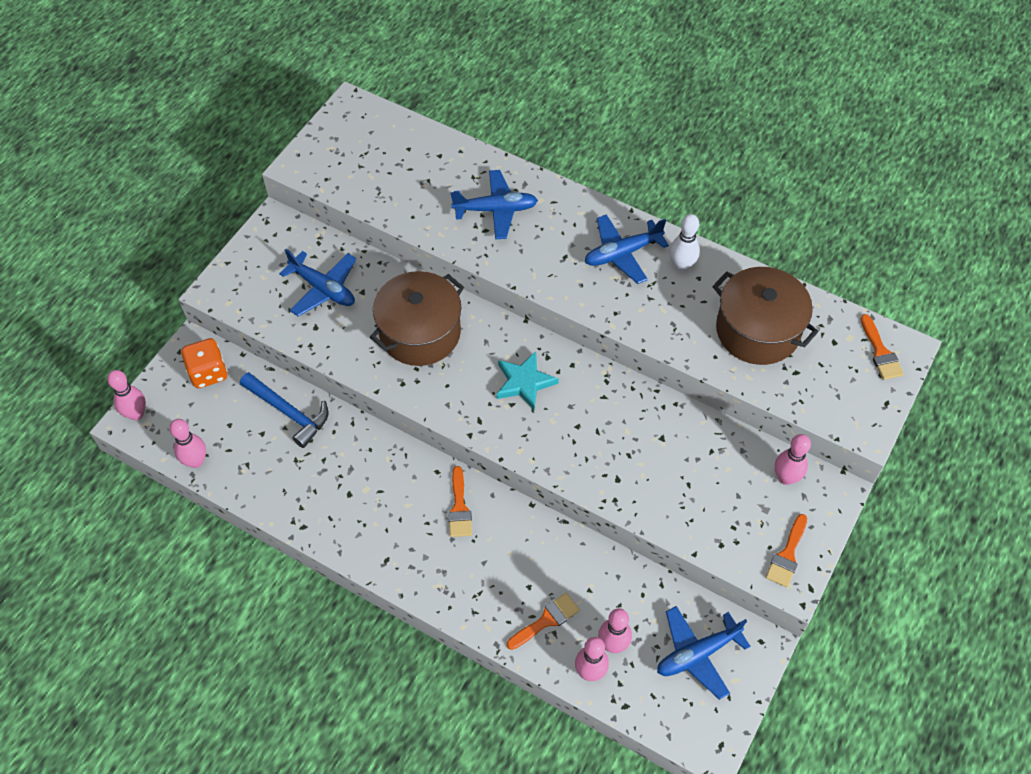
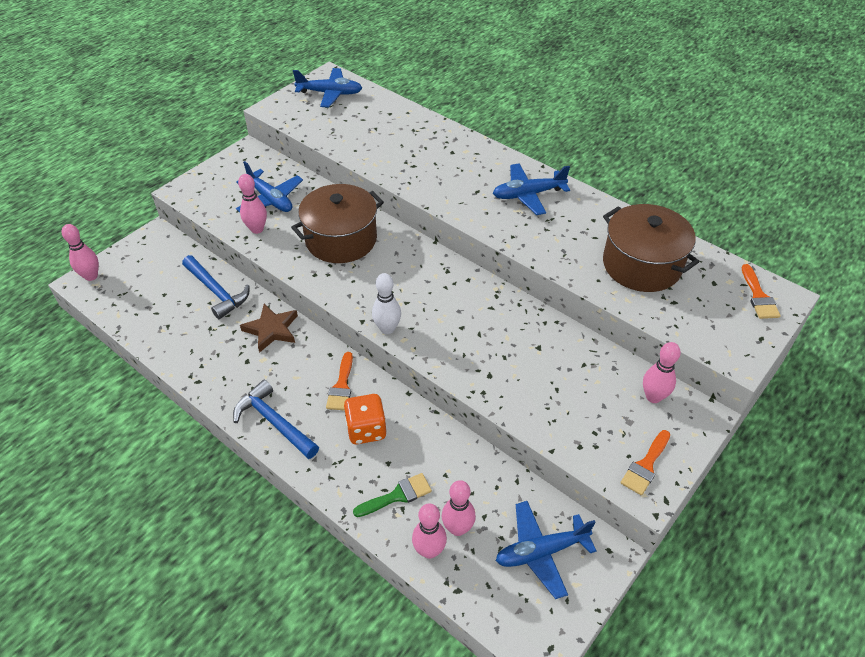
camera: 10 degrees right, 10 degrees down
(196, 461) = (125, 317): pink bowling pin -> pink bowling pin (257, 229)
(208, 373) = (161, 254): orange dice -> orange dice (366, 429)
(365, 451) = (271, 330): none -> brown star
(399, 561) = (274, 422): none -> blue hammer
(495, 210) = (426, 153): blue plane -> blue plane (330, 93)
(524, 382) = (422, 287): turquoise star -> none
(546, 620) = (397, 495): orange brush -> green brush
(681, 266) = (579, 209): white bowling pin -> white bowling pin (387, 329)

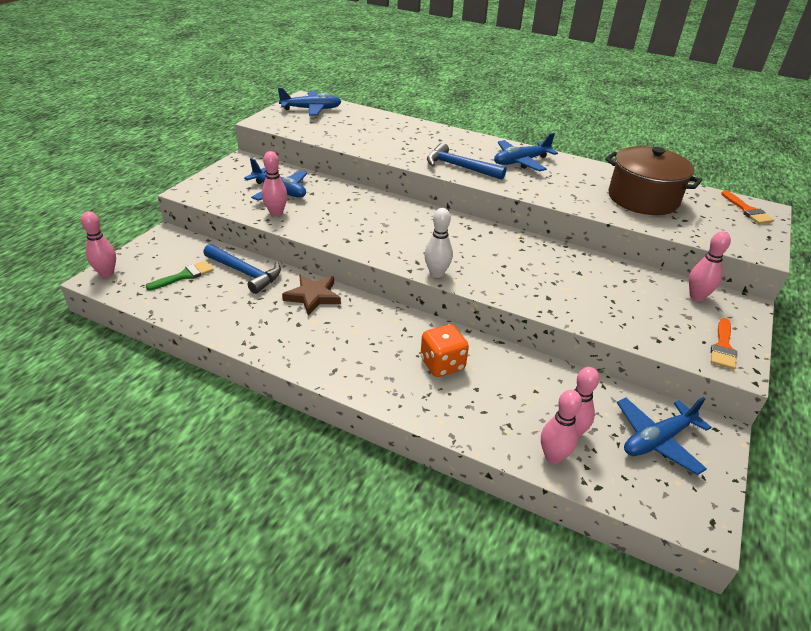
camera: 15 degrees left, 10 degrees down
(274, 422) = (347, 370): blue hammer -> blue hammer (459, 167)
(341, 239) = (360, 214): brown pot -> none
(341, 386) = (402, 333): orange brush -> none
(397, 495) = (499, 414): green brush -> green brush (185, 275)

